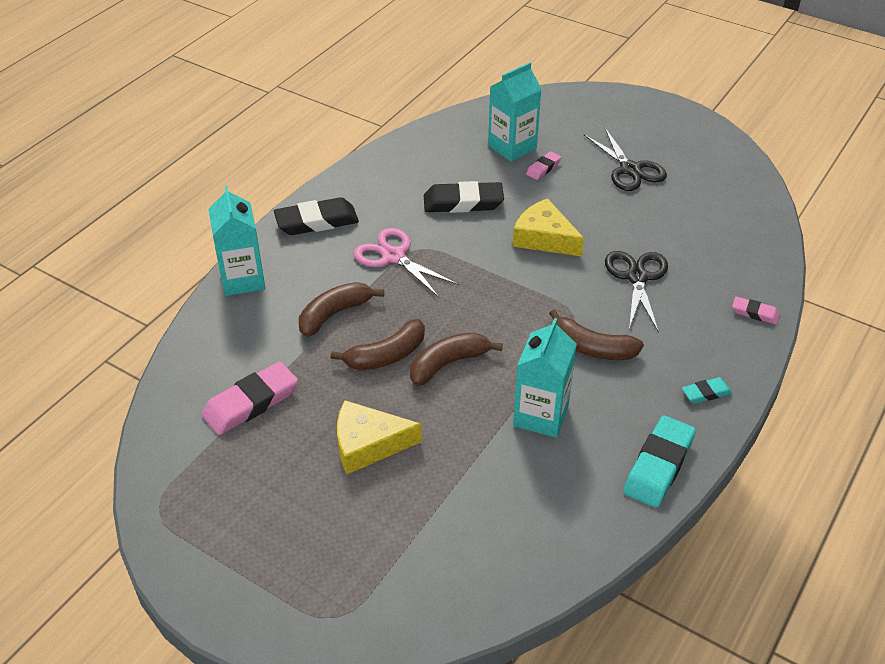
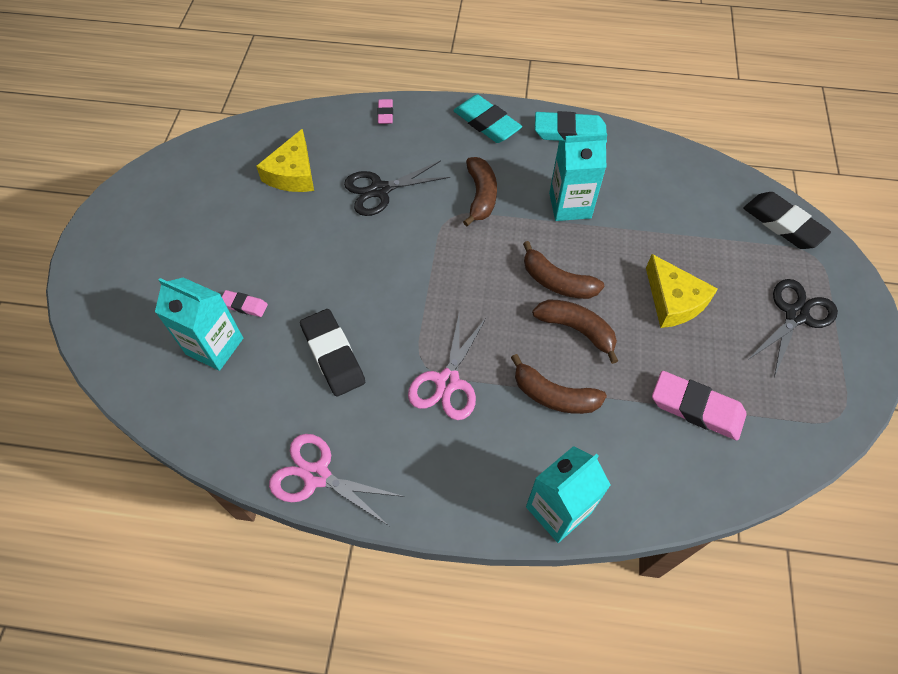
camera: 115 degrees left, 15 degrees up
(317, 221) = (430, 484): black eraser -> black eraser (783, 224)
(367, 172) = (317, 475): none -> pink scissors
(544, 238) = (358, 269): yellow cheese -> yellow cheese (293, 173)
(630, 169) = (220, 234): black scissors -> black scissors (796, 315)
(706, 393) = (487, 123): turquoise eraser -> turquoise eraser, size x1.90

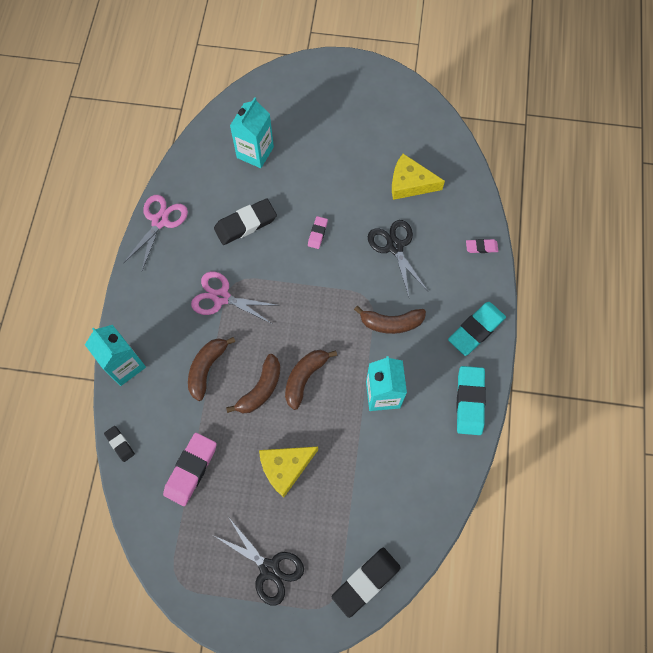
camera: 90 degrees right, 10 degrees up
(244, 305) = (287, 165): pink eraser -> pink eraser (317, 233)
(678, 506) = (120, 444): none -> black eraser

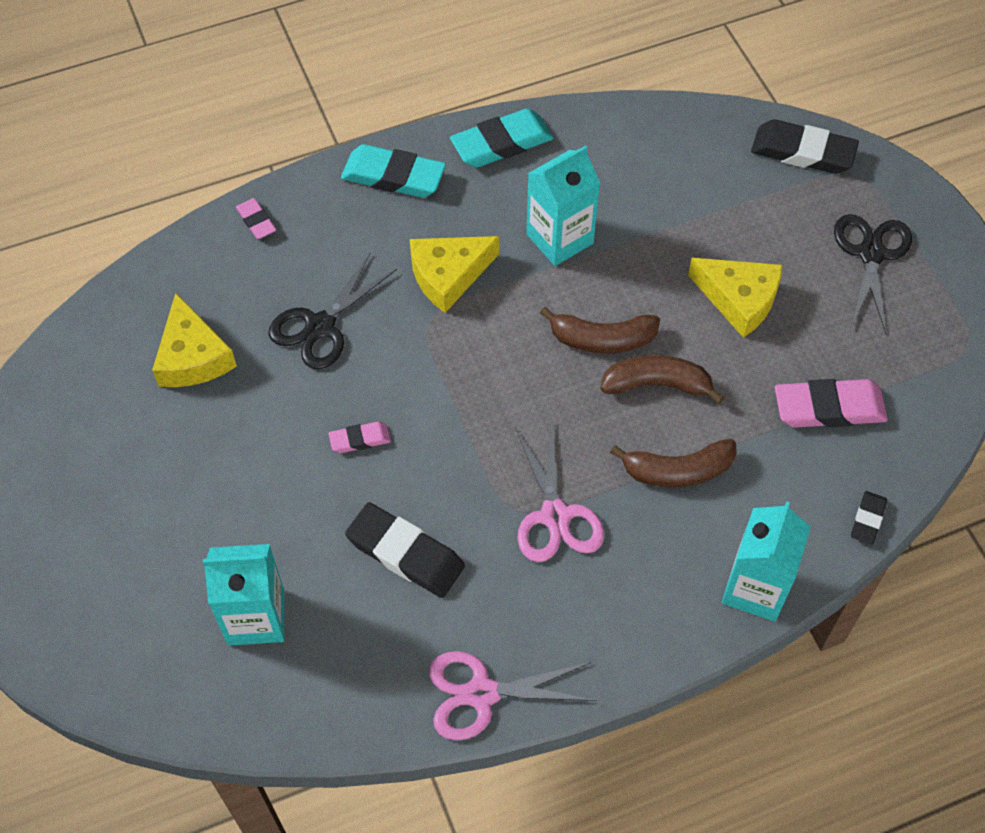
camera: 120 degrees left, 10 degrees down
(391, 323) = (448, 275): brown banana -> yellow cheese

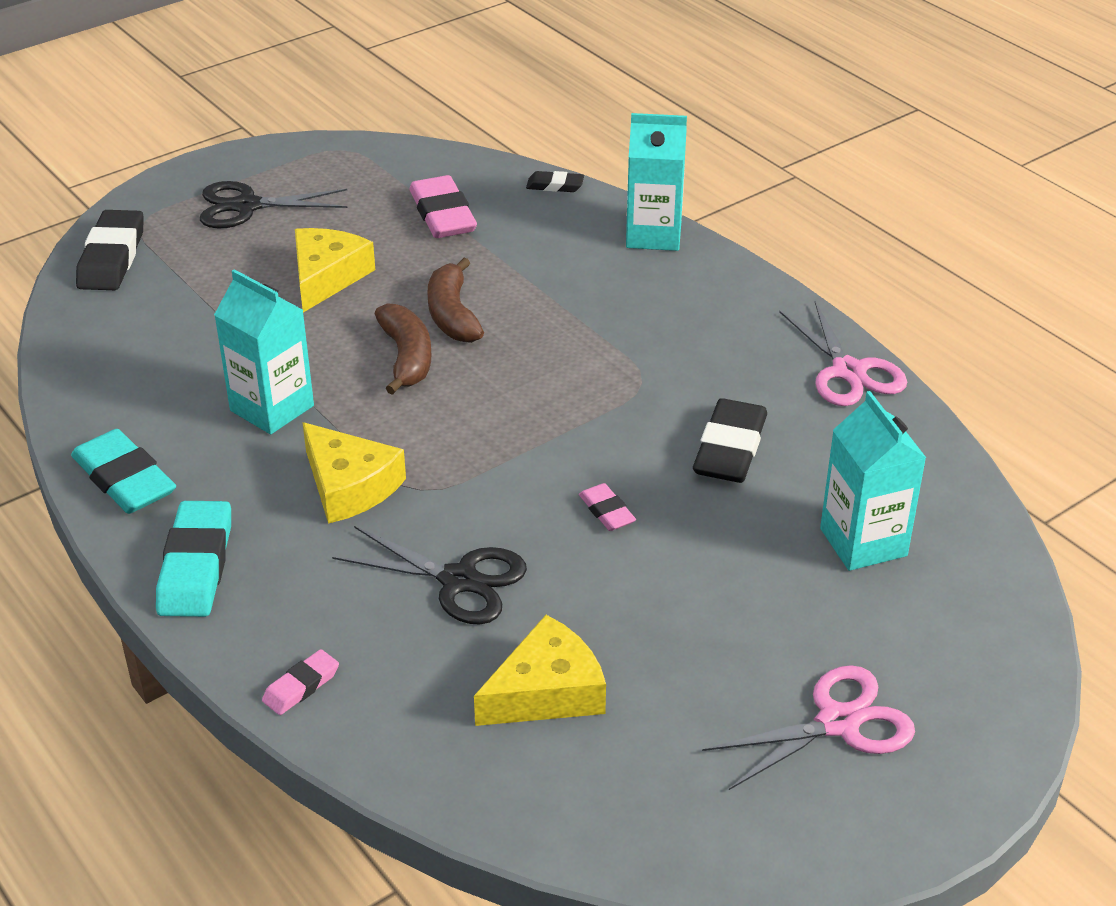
camera: 105 degrees left, 20 degrees down
(555, 516) = (636, 357): pink scissors -> pink scissors (838, 723)
(678, 471) = (550, 290): brown banana -> none

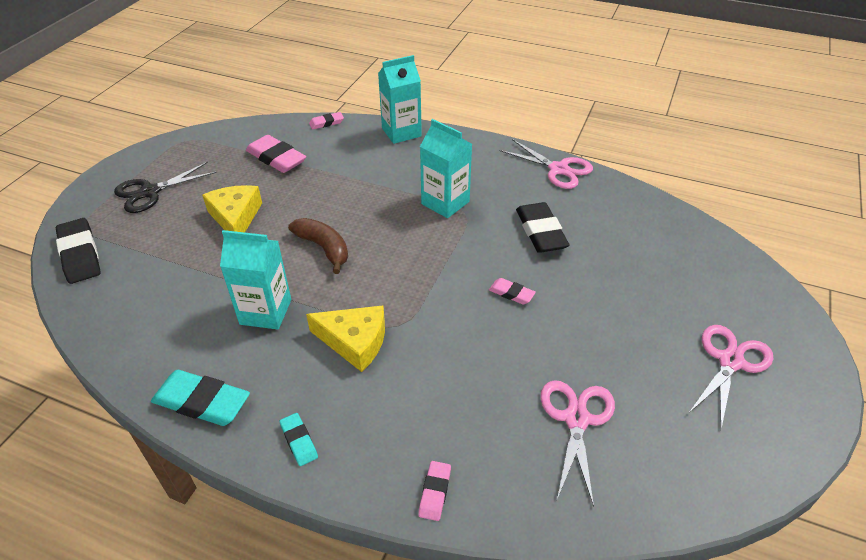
camera: 30 degrees left, 5 degrees up
(195, 566) = (299, 441): turquoise eraser -> turquoise eraser, size x0.53
(452, 315) = (329, 213): brown banana -> none
(458, 580) = (468, 373): black scissors -> none
(546, 691) = (576, 419): yellow cheese -> pink scissors
(555, 185) = (326, 123): black eraser -> pink eraser
(863, 542) = (648, 255): turquoise carton -> turquoise carton (445, 203)

